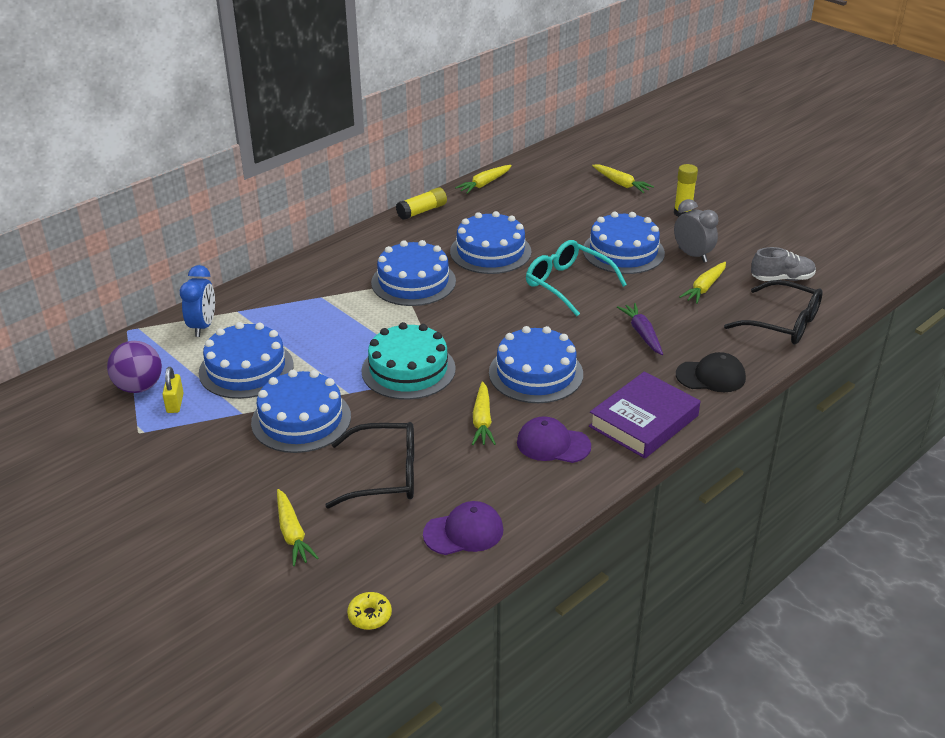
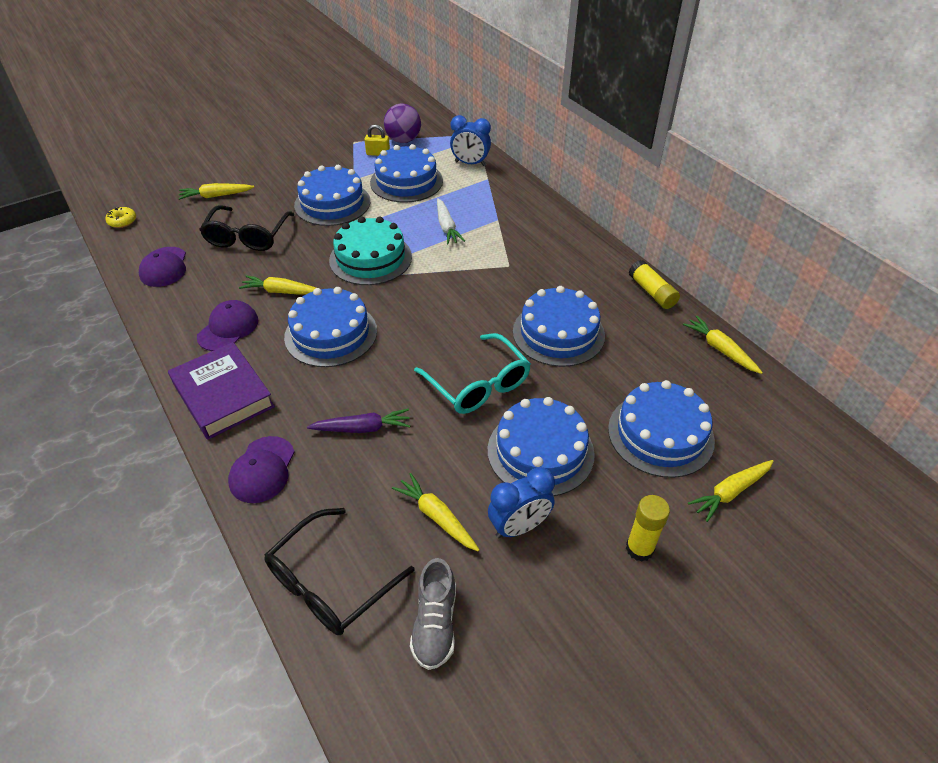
camera: 100 degrees right, 10 degrees up
(340, 327) = (447, 227): none -> white carrot
(413, 282) = (509, 273): blue cake -> blue cake (660, 434)
(567, 284) = (478, 384): turquoise glasses -> turquoise glasses turned 90 degrees clockwise
(692, 255) = (519, 527): grey clock -> blue clock
(711, 376) = (262, 470): black cap -> purple cap

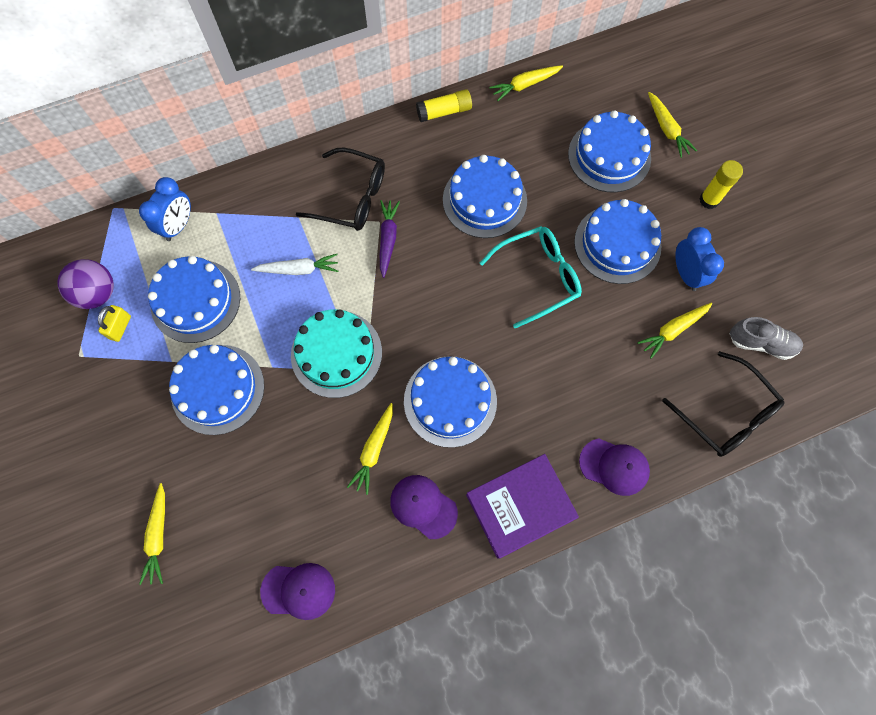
camera: 80 degrees left, 25 degrees up
(122, 221) = (183, 660): yellow donut -> none
(247, 237) = (261, 491): black glasses -> black glasses (352, 198)
(362, 428) = (577, 379): purple carrot -> purple carrot (388, 239)

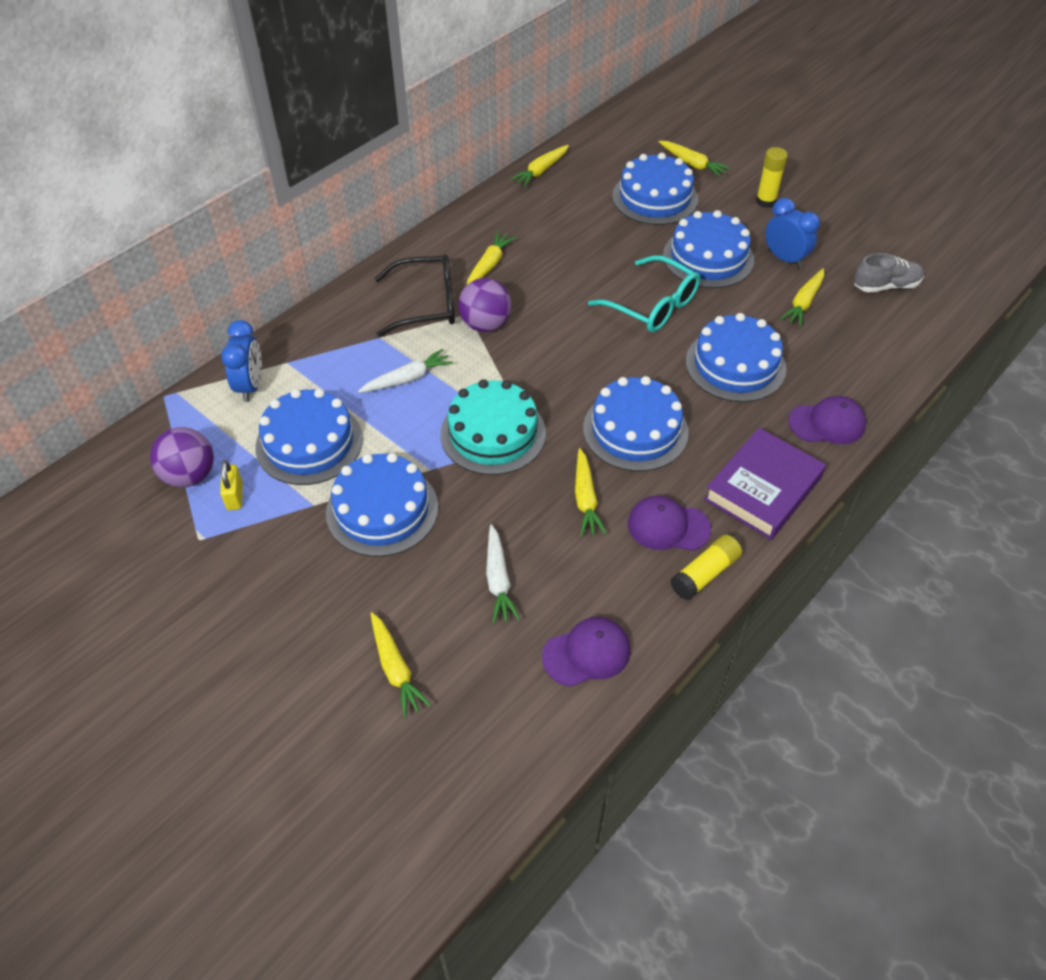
camera: 25 degrees left, 20 degrees down
(269, 494) = (498, 580): none -> white carrot
(388, 239) = (485, 324): purple carrot -> purple ball
(424, 176) = (489, 265): none -> yellow carrot
(444, 112) = (476, 212): yellow glue stick -> yellow glue stick (704, 574)
(484, 200) = (561, 265): blue cake -> blue cake (735, 365)
(538, 277) = (653, 305): turquoise glasses -> turquoise glasses turned 90 degrees clockwise
(725, 413) = (895, 347): black glasses -> none

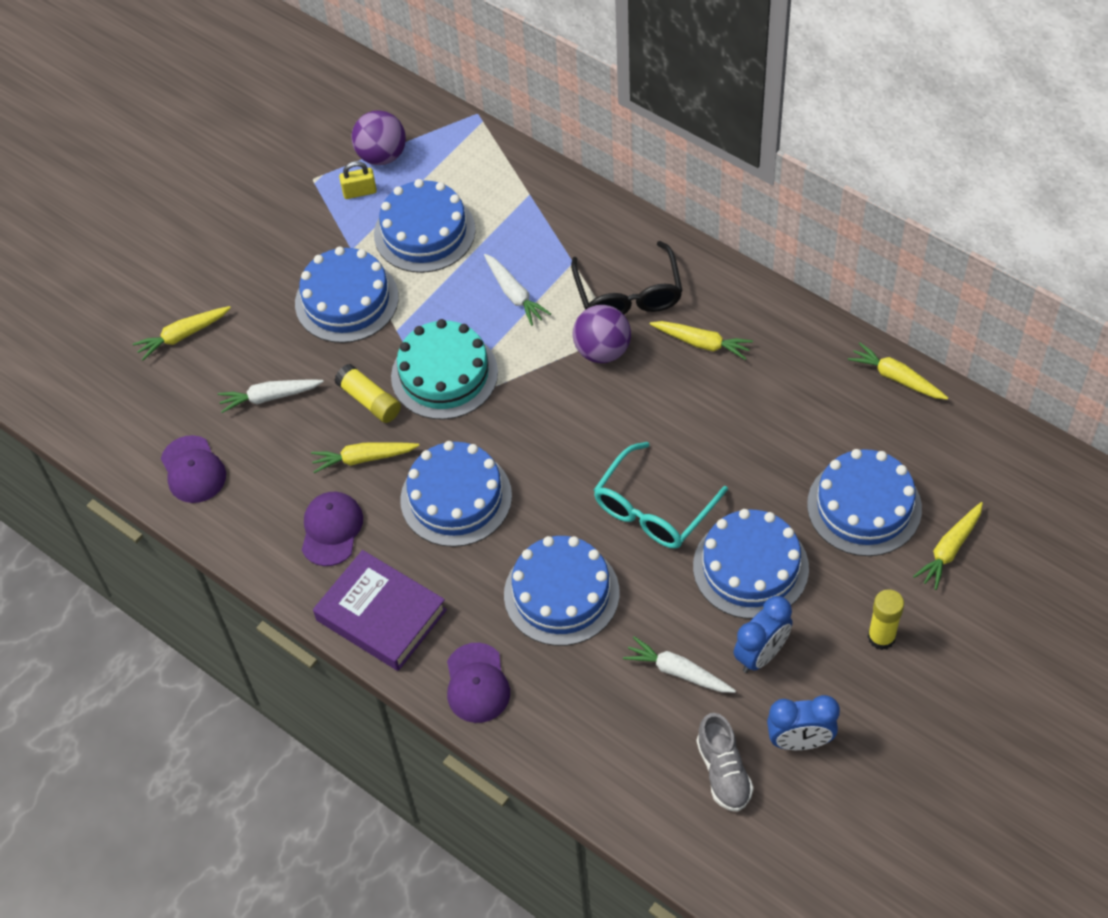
camera: 90 degrees right, 5 degrees up
(250, 386) = (494, 173): blue clock -> blue clock (799, 741)
(704, 574) = (275, 561): yellow glue stick -> yellow glue stick (369, 400)
(803, 303) = (678, 672): yellow carrot -> white carrot

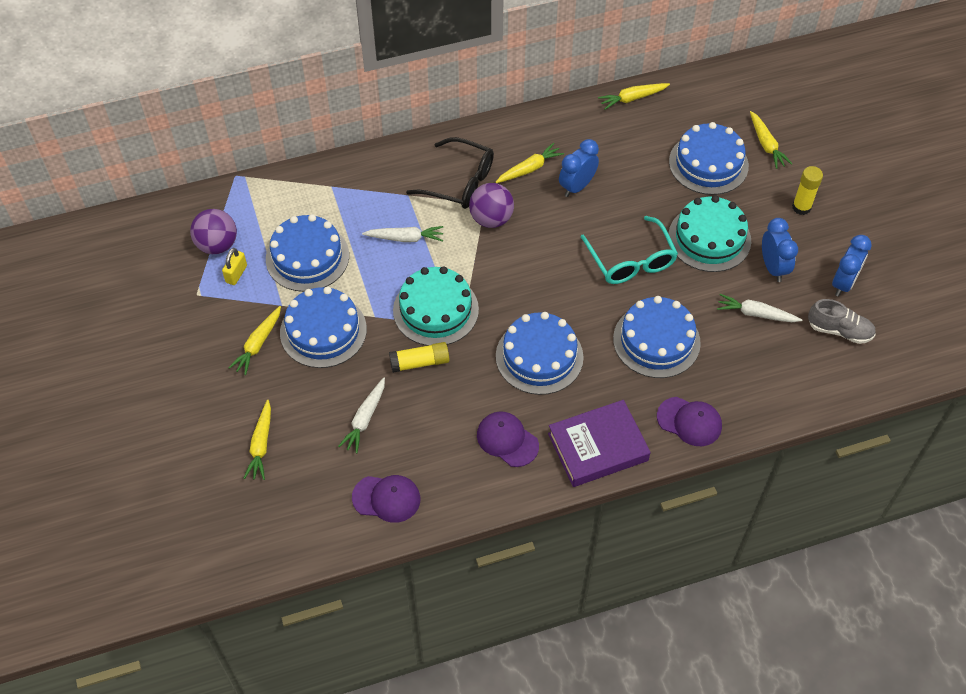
camera: 60 degrees left, 0 degrees up
(363, 459) = (464, 391): yellow carrot -> yellow carrot (258, 344)
(678, 672) = (756, 314): white carrot -> white carrot turned 45 degrees clockwise
(715, 400) = (577, 186): none -> blue clock
(750, 567) = (709, 238): blue cake -> turquoise cake

